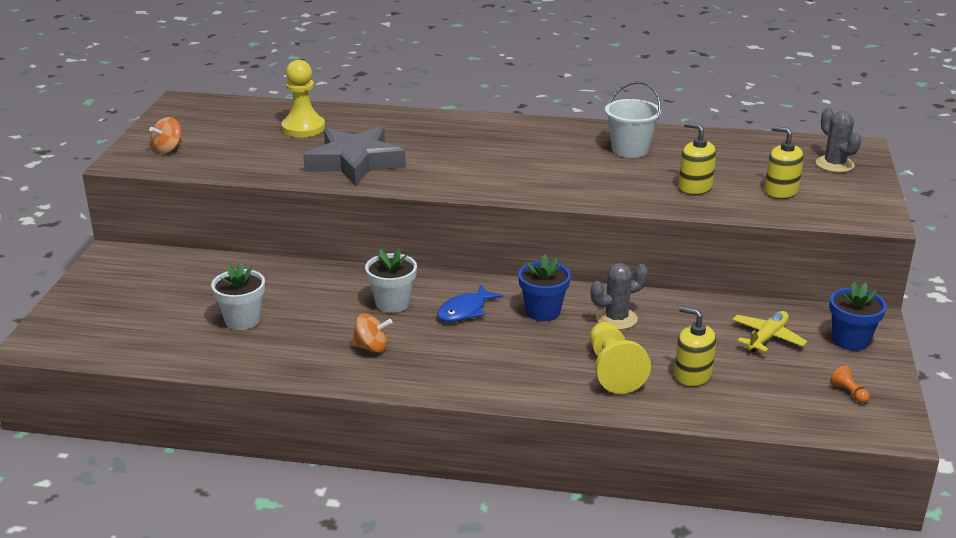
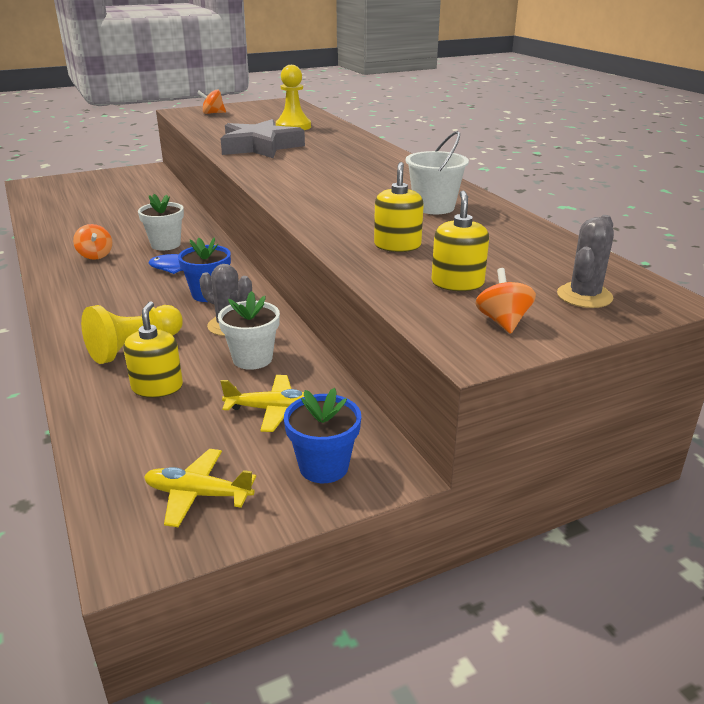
camera: 55 degrees right, 0 degrees up
(242, 320) = (100, 215): white flower pot -> white flower pot (252, 359)
(848, 199) = (502, 321): none -> orange spinning top
(848, 392) = (198, 494): orange pawn -> yellow plane

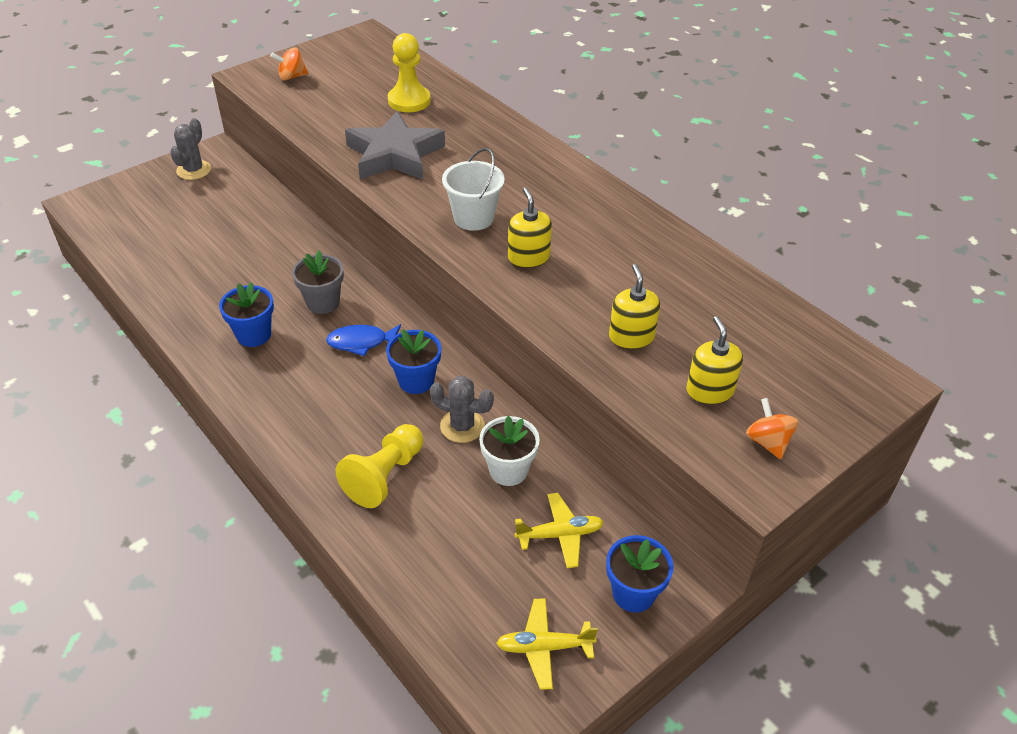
camera: 15 degrees left, 15 degrees up
(95, 255) = (254, 335): orange spinning top -> blue flower pot
(157, 387) = (438, 527): yellow soap dispenser -> yellow soap dispenser (528, 257)
(165, 244) = (323, 302): white flower pot -> grey flower pot
(434, 207) = (638, 259): white bucket -> white bucket (473, 218)
(584, 296) = (823, 391): grey cactus -> grey cactus (194, 170)

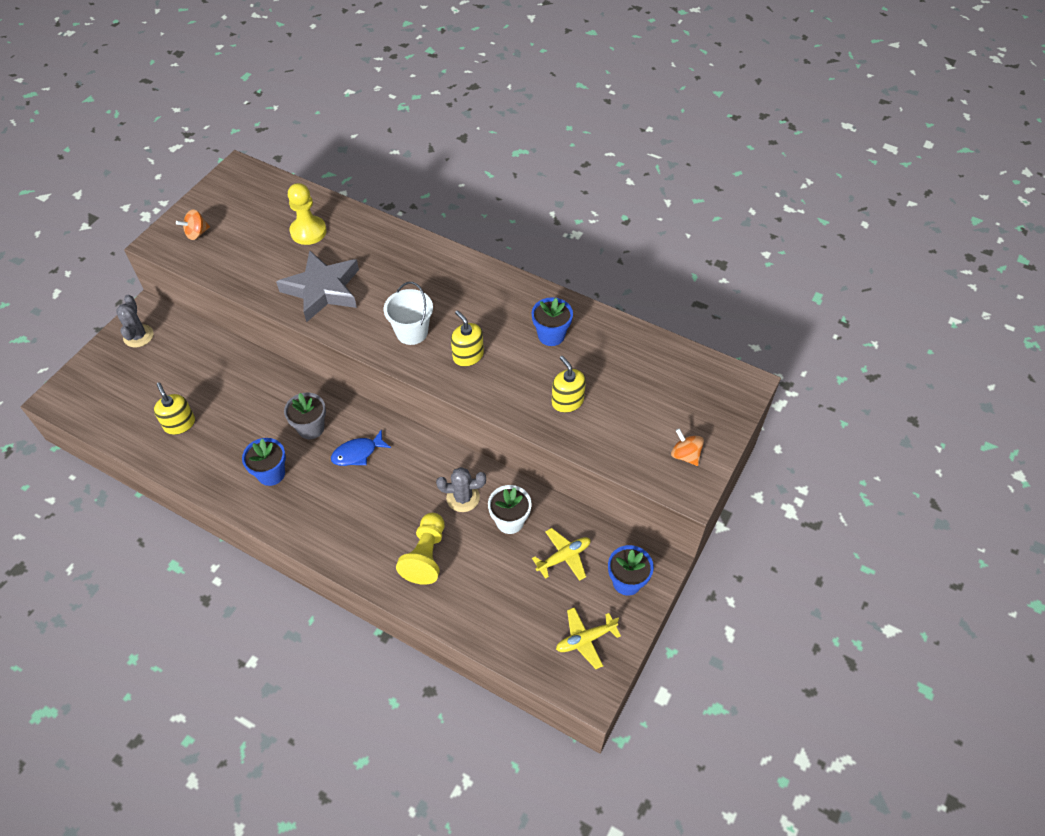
camera: 20 degrees left, 10 degrees up
(416, 381) = (413, 472): blue flower pot -> blue flower pot (551, 335)
(709, 390) = (635, 428): yellow soap dispenser -> yellow soap dispenser (179, 424)

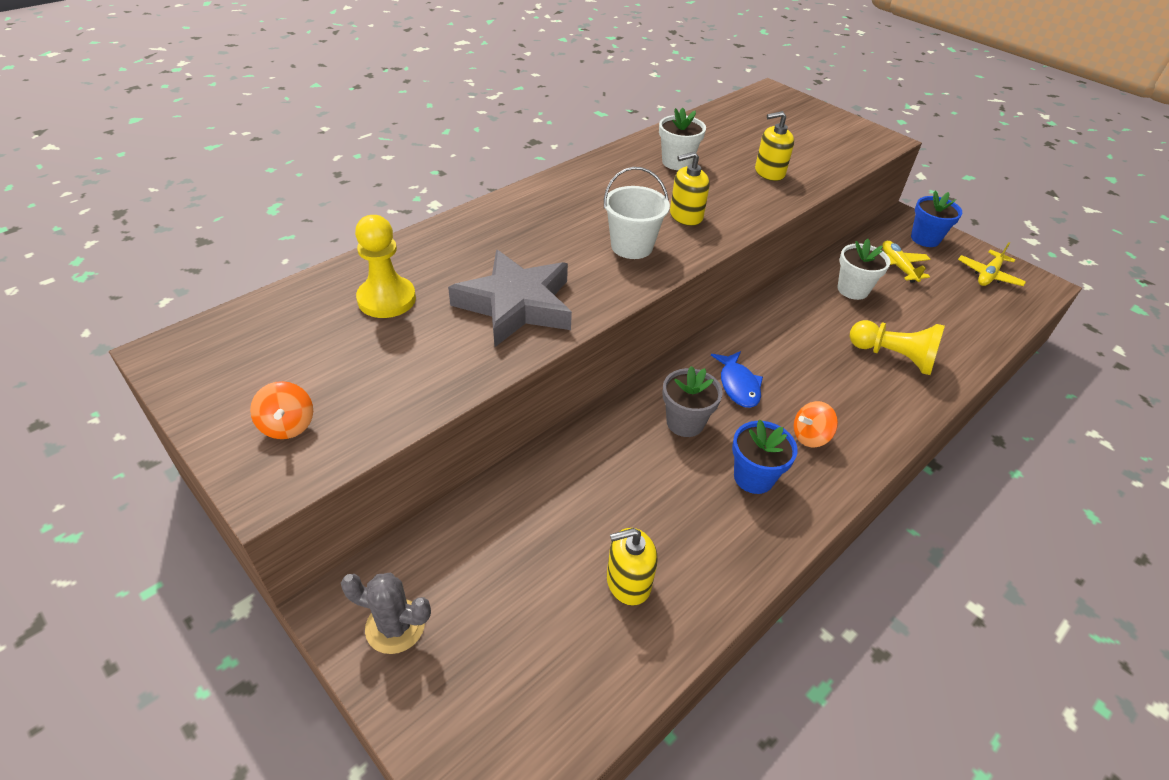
camera: 75 degrees left, 10 degrees down
(463, 498) = (818, 314): grey cactus -> none
(551, 335) = (677, 162): blue flower pot -> white flower pot
(585, 639) = (988, 275): yellow plane -> yellow plane turned 45 degrees clockwise
(685, 455) = (846, 132): orange spinning top -> orange spinning top (810, 436)

